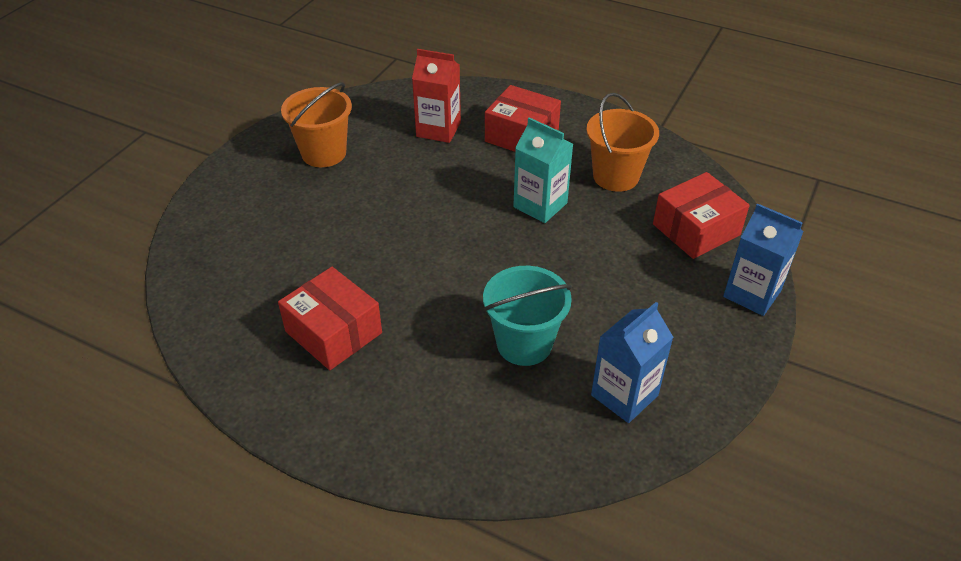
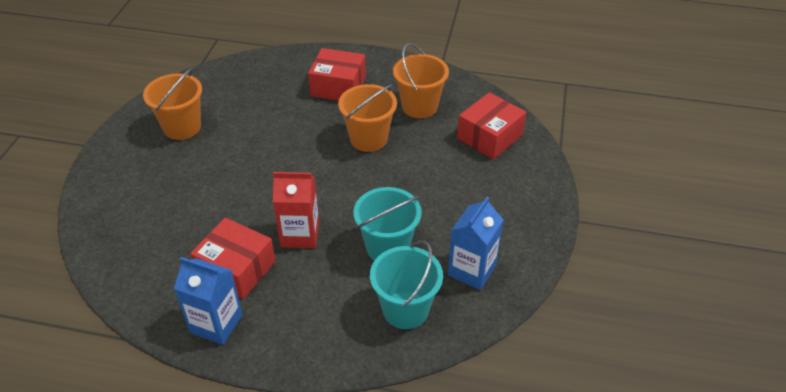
camera: 15 degrees left, 0 degrees up
(438, 129) = (270, 92): red carton -> red carton (300, 234)
(524, 427) = (405, 309): none -> turquoise bucket
(540, 205) = (368, 139): turquoise carton -> orange bucket
(752, 293) = (542, 177): blue carton -> blue carton (216, 323)

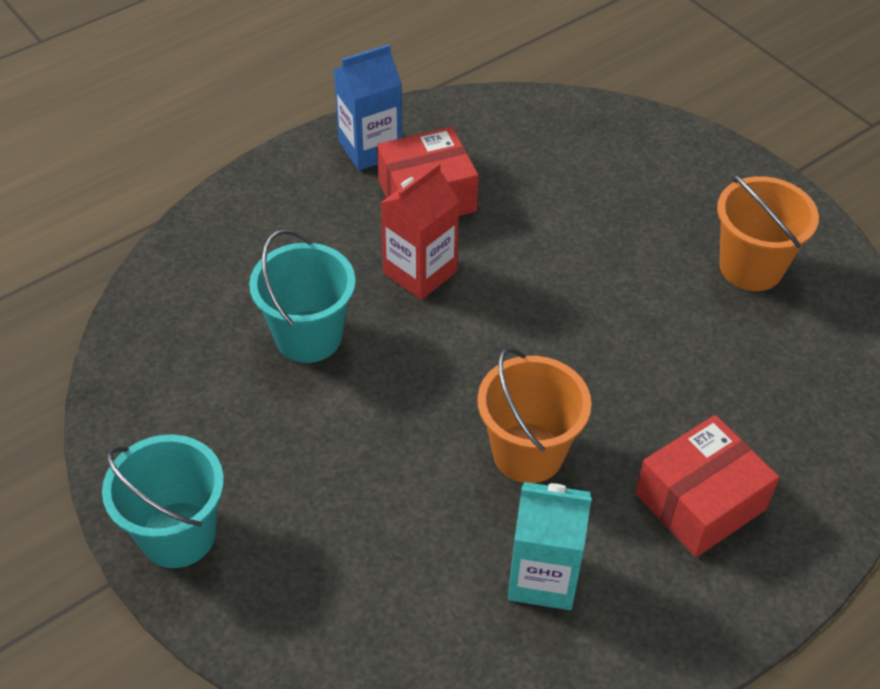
camera: 130 degrees right, 5 degrees up
(405, 309) = (209, 293): turquoise bucket -> turquoise bucket (178, 535)
(419, 106) = (543, 577): orange bucket -> turquoise carton
(472, 270) = (182, 390): blue carton -> none
(489, 137) = (374, 616): red box -> none

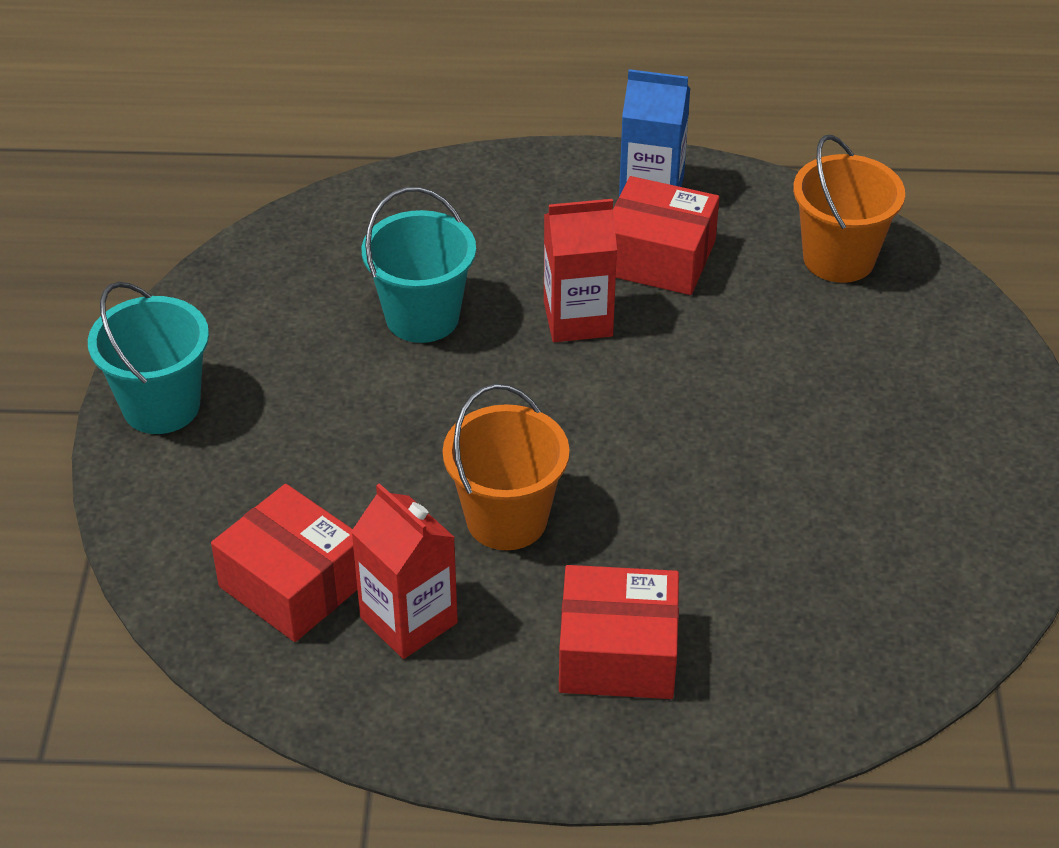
camera: 40 degrees right, 5 degrees down
(432, 609) = (293, 584): none -> red box
(543, 577) = (408, 620): turquoise carton -> red carton
(751, 267) = (915, 493): orange bucket -> orange bucket (838, 258)

